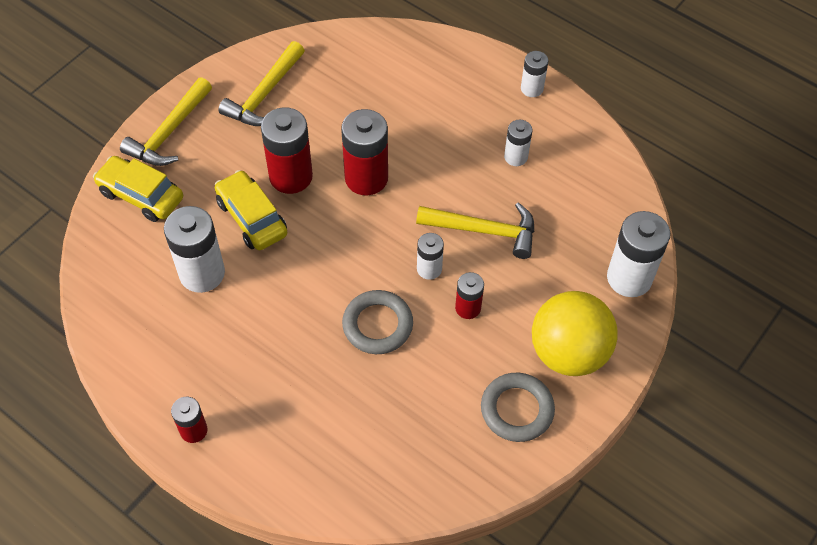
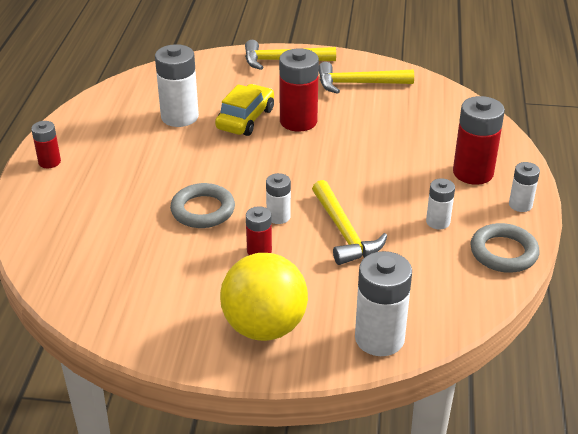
camera: 60 degrees right, 20 degrees down
(141, 195) = (220, 70): yellow car -> none
(366, 178) = (333, 155): red battery -> red battery (473, 173)
(517, 409) = (181, 315): grey ring -> grey ring (503, 252)

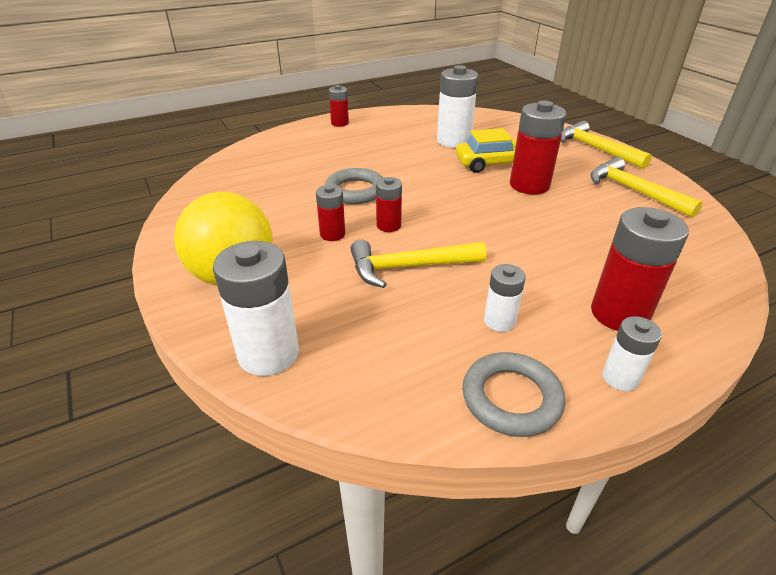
camera: 55 degrees right, 0 degrees up
(278, 216) = (388, 225): white battery -> red battery
(344, 232) = (409, 267): yellow hammer -> yellow hammer turned 45 degrees clockwise

